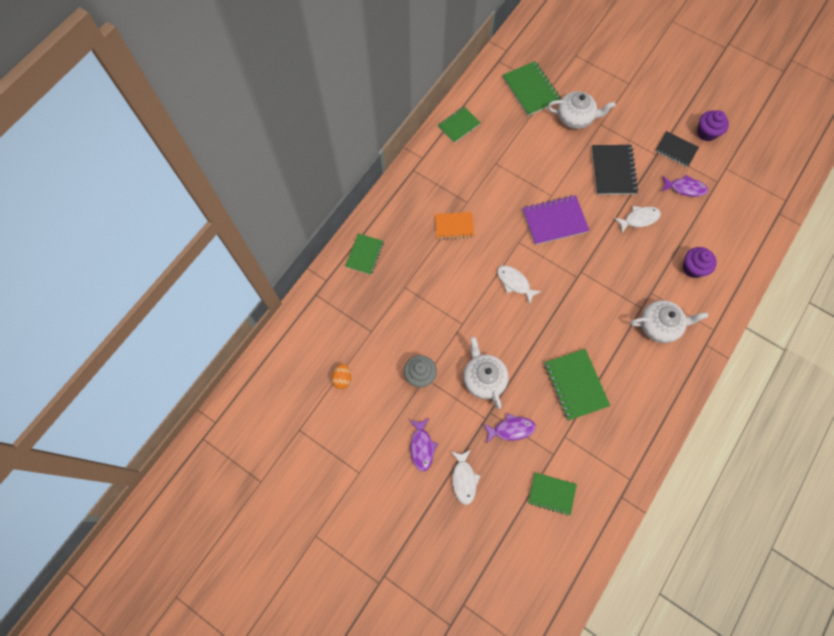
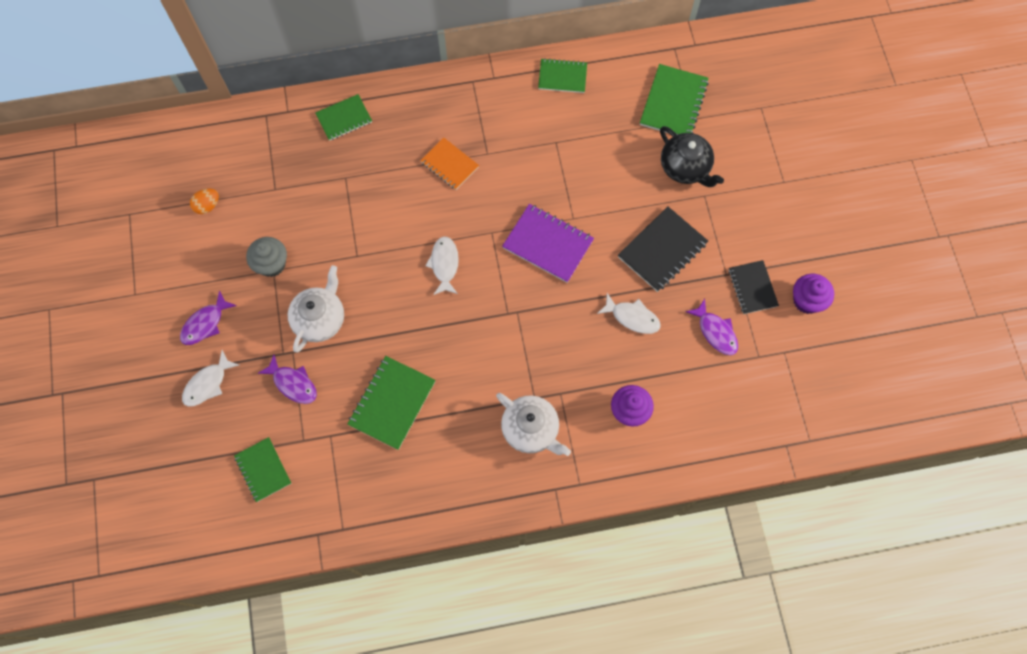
camera: 45 degrees right, 0 degrees up
(575, 118) = (685, 168): white teapot -> black teapot

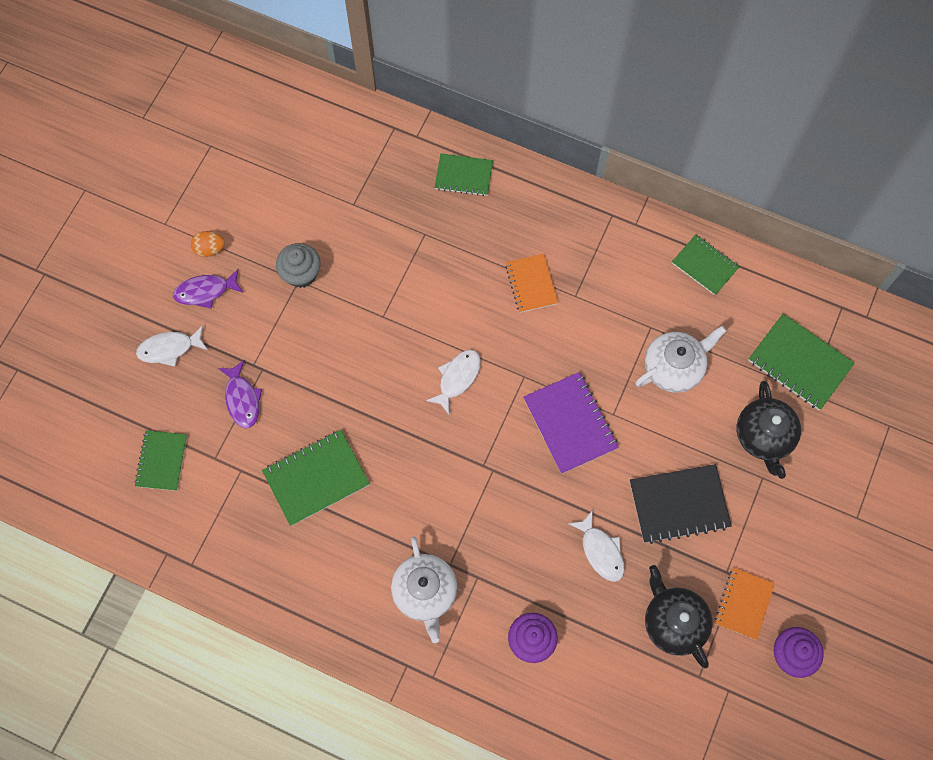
camera: 35 degrees right, 0 degrees up
(207, 206) = (283, 182): orange egg -> orange egg (210, 249)
(320, 319) = (308, 354): white teapot -> white teapot (674, 367)
(673, 103) = (799, 363): green notebook -> green notebook turned 75 degrees clockwise
(715, 332) = (673, 622): purple fish -> black teapot
(752, 288) = (743, 604): black notebook -> orange notebook

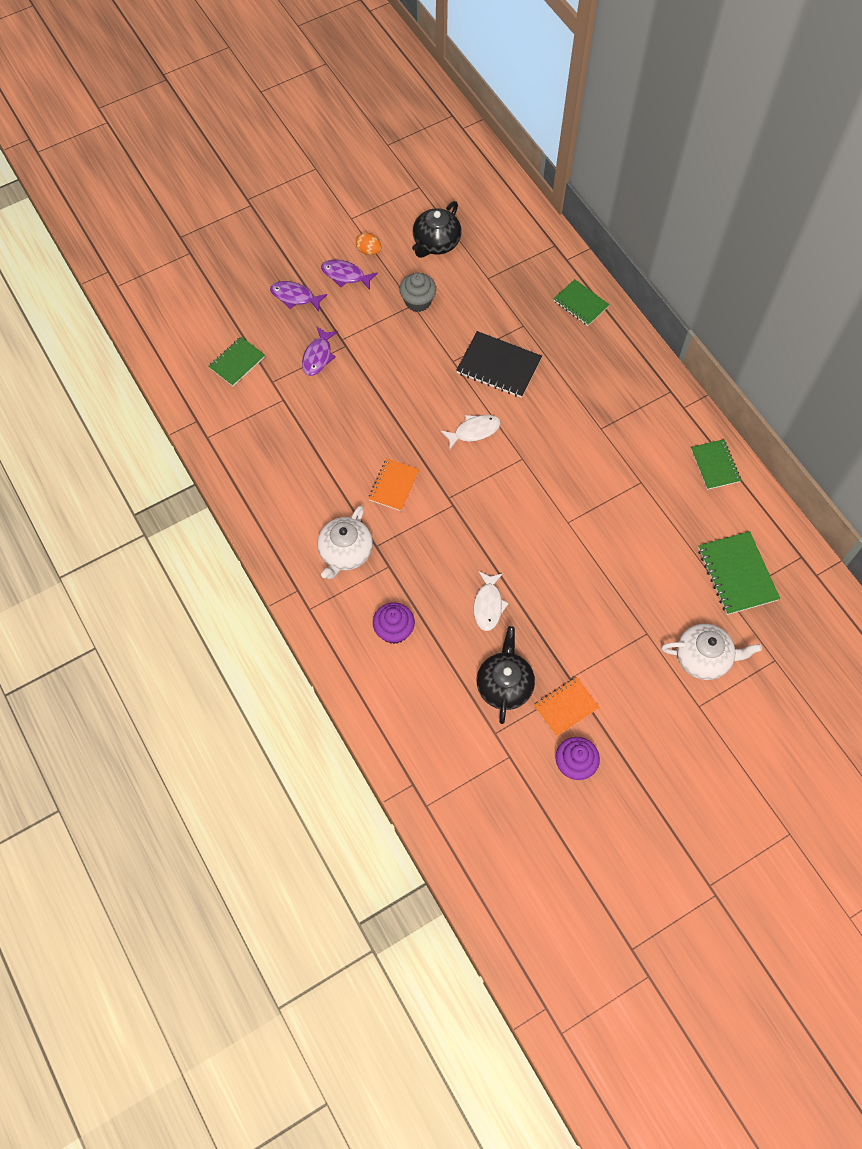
camera: 35 degrees right, 5 degrees down
(169, 348) = (295, 297): white fish -> purple fish
(316, 478) = (328, 435): green notebook -> none
(531, 284) = (574, 402): orange notebook -> orange notebook (394, 486)
(570, 423) = (531, 509): purple notebook -> none
(674, 367) = (637, 519): white teapot -> white teapot (703, 658)
(679, 504) = (569, 611): black notebook -> black notebook (498, 366)
(763, 437) = (669, 606): black teapot -> black teapot (436, 243)

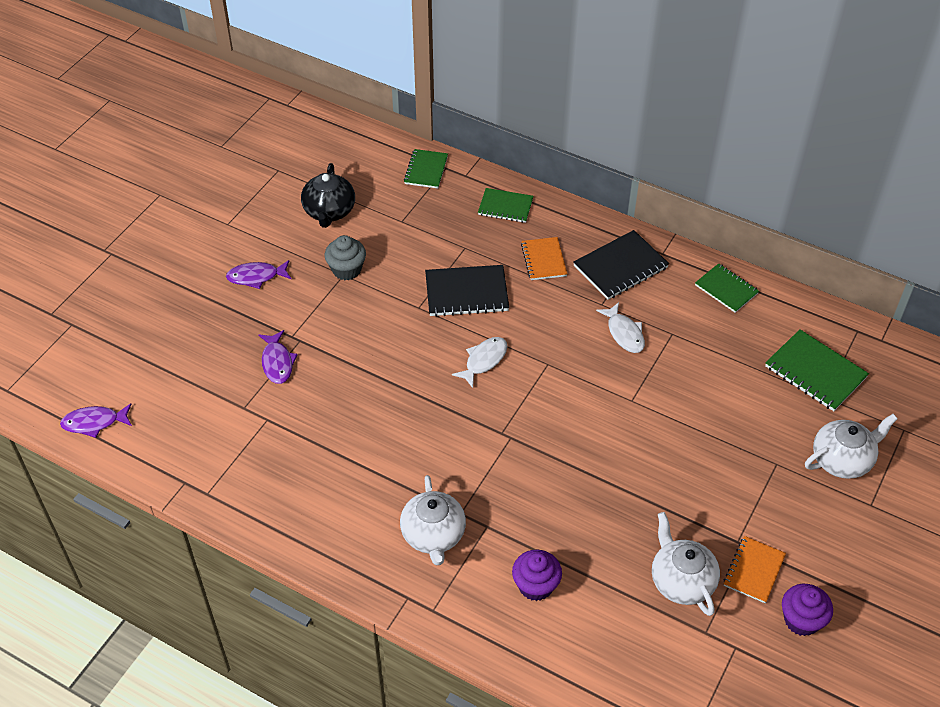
camera: 30 degrees left, 15 degrees down
(237, 362) = (193, 406): green notebook -> green notebook (426, 170)
(295, 297) = (216, 318): purple fish -> purple fish (94, 423)
(369, 251) = (265, 245): orange egg -> none
(394, 486) = (439, 447): orange notebook -> orange notebook (544, 260)
(488, 605) = (611, 513): white fish -> white fish (624, 333)
(504, 685) = (681, 581): black teapot -> white teapot
(639, 403) = (620, 267): none -> black notebook

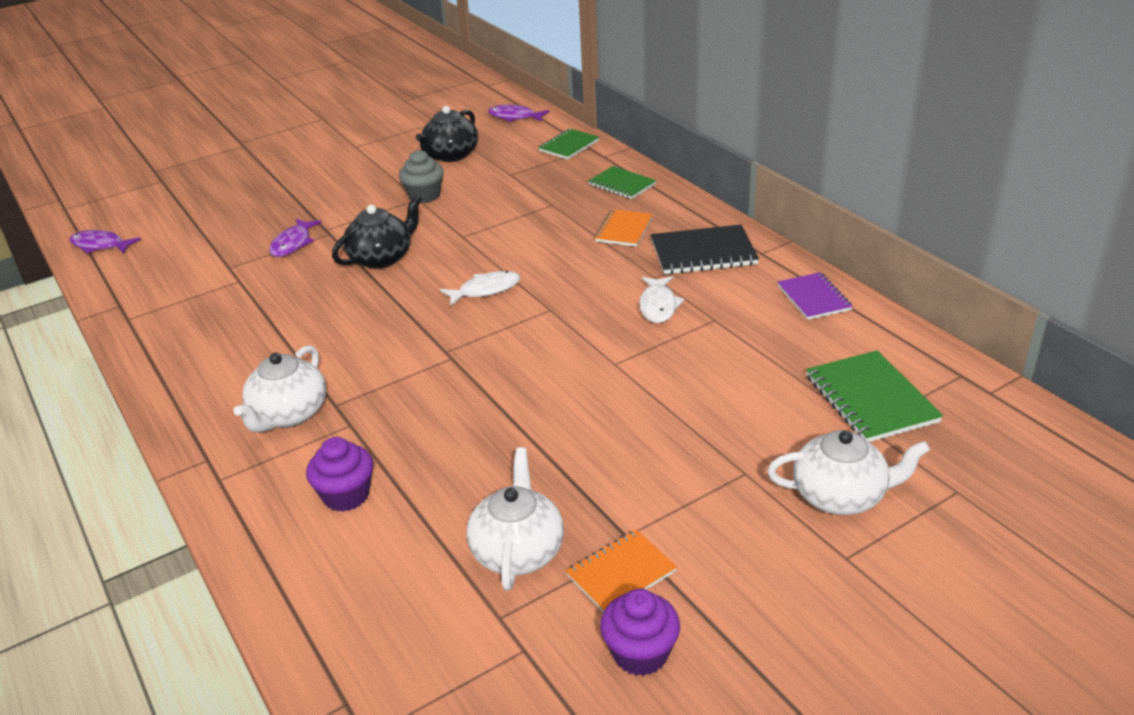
camera: 30 degrees right, 15 degrees down
(256, 277) = (341, 183): purple fish -> purple fish (515, 117)
(370, 353) = (382, 258): none -> black teapot
(466, 292) = (520, 236): black notebook -> none
(726, 289) = (813, 298): green notebook -> purple notebook

